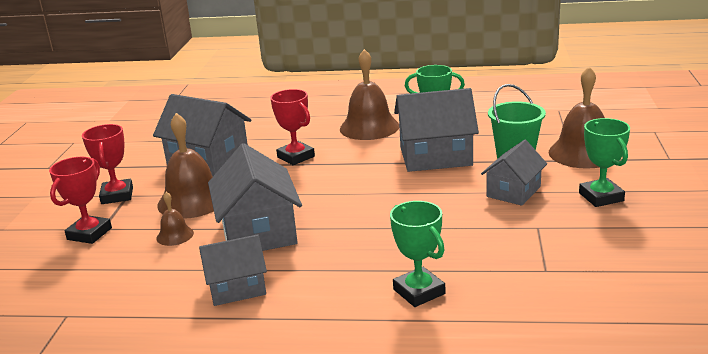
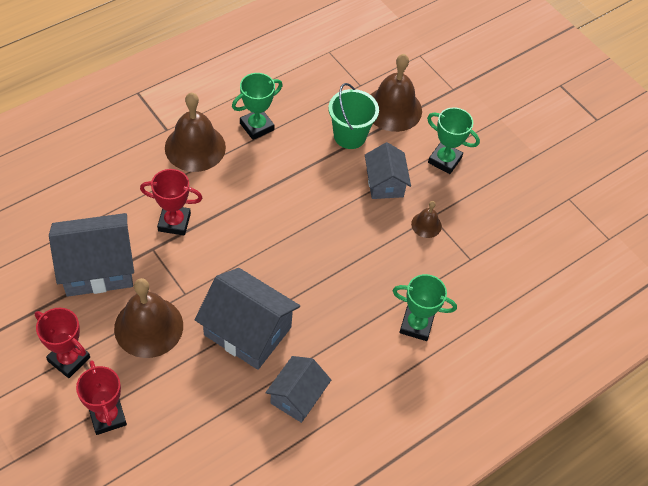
camera: 50 degrees left, 30 degrees up
(175, 235) = (185, 374): brown bell -> brown bell (426, 225)
(435, 156) = (290, 165): grey house -> none

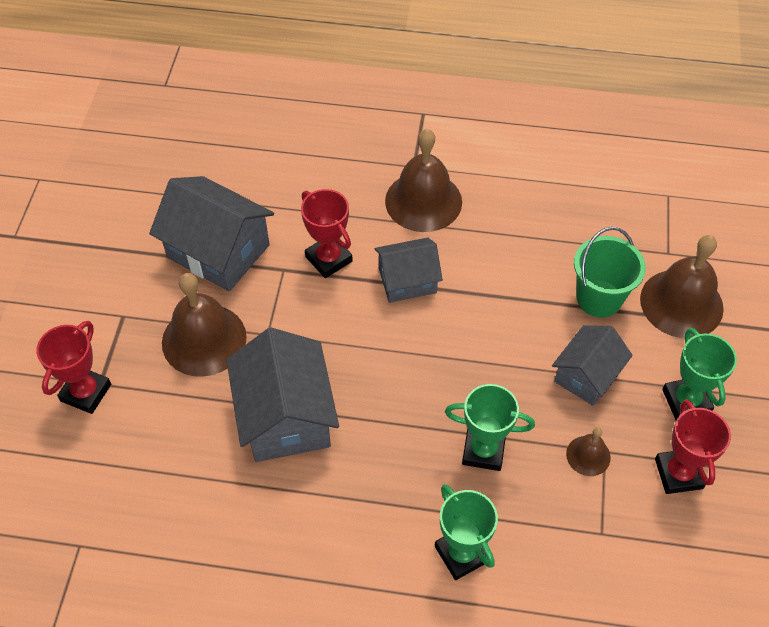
camera: 50 degrees right, 0 degrees up
(69, 359) = (110, 315): red trophy -> red trophy (678, 473)
(257, 126) = (507, 222): green trophy -> green trophy (483, 450)
(297, 396) = (264, 520): grey house -> grey house (407, 280)

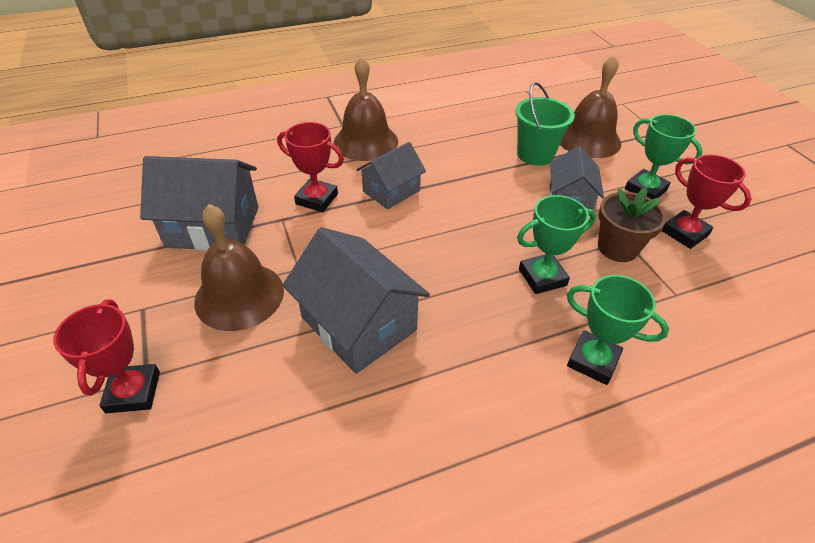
camera: 30 degrees left, 10 degrees down
(588, 455) = (617, 248): brown bell -> brown flower pot

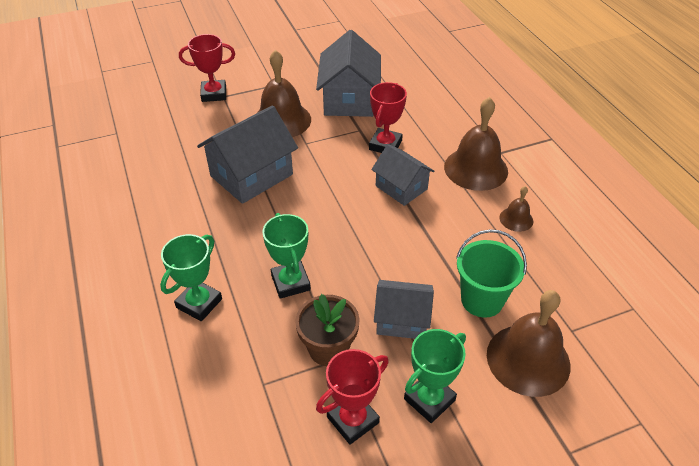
camera: 90 degrees right, 0 degrees up
(436, 127) = (516, 219): none -> brown bell

